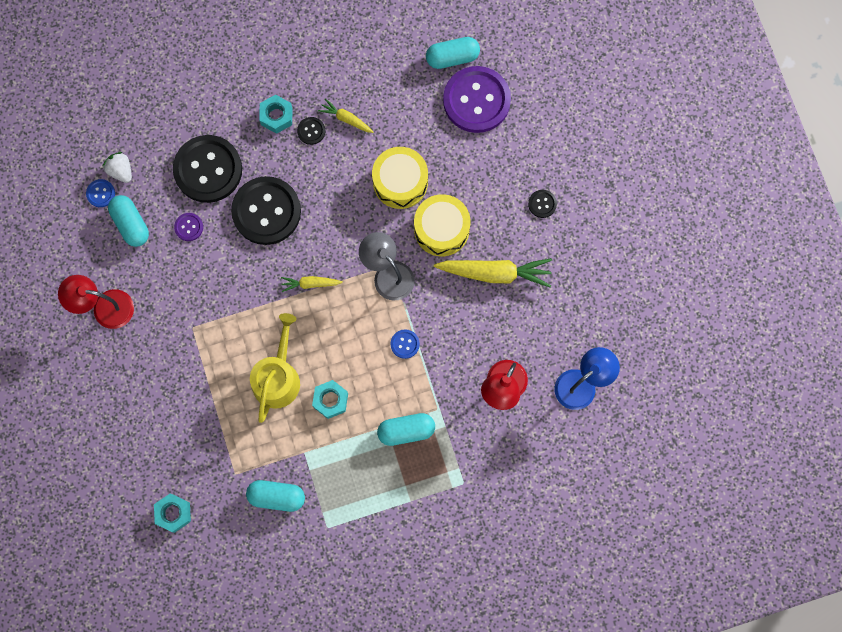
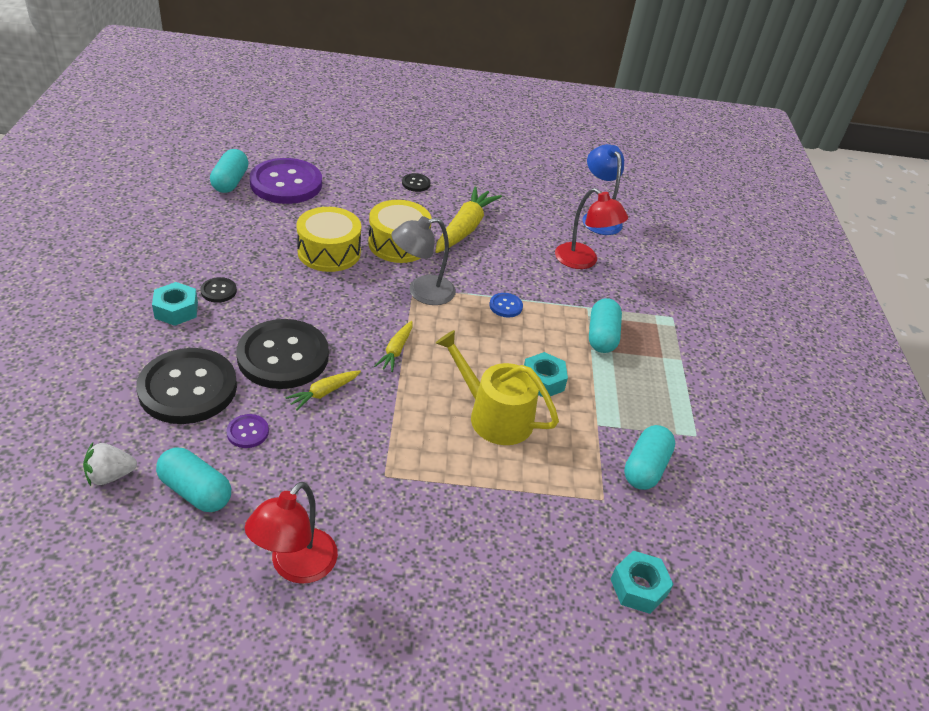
camera: 75 degrees left, 35 degrees down
(101, 193) = (122, 510): blue button -> none
(131, 224) = (195, 491): turquoise capsule -> turquoise capsule turned 45 degrees clockwise
(346, 119) = (228, 263): yellow carrot -> yellow carrot (324, 393)

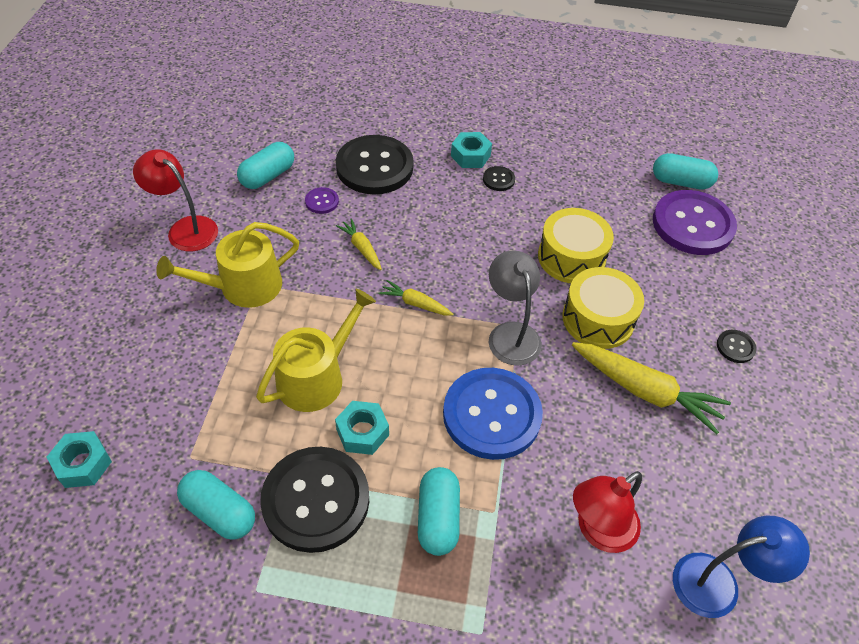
camera: 100 degrees right, 10 degrees up
(110, 475) = (291, 135): white strawberry -> none
(283, 356) = (410, 222): black button -> black button (316, 500)
(389, 490) = (242, 287): none -> yellow watering can
(505, 306) = (492, 415): blue button -> blue button, size x2.41
(602, 336) = (438, 518): turquoise capsule -> turquoise capsule turned 75 degrees clockwise

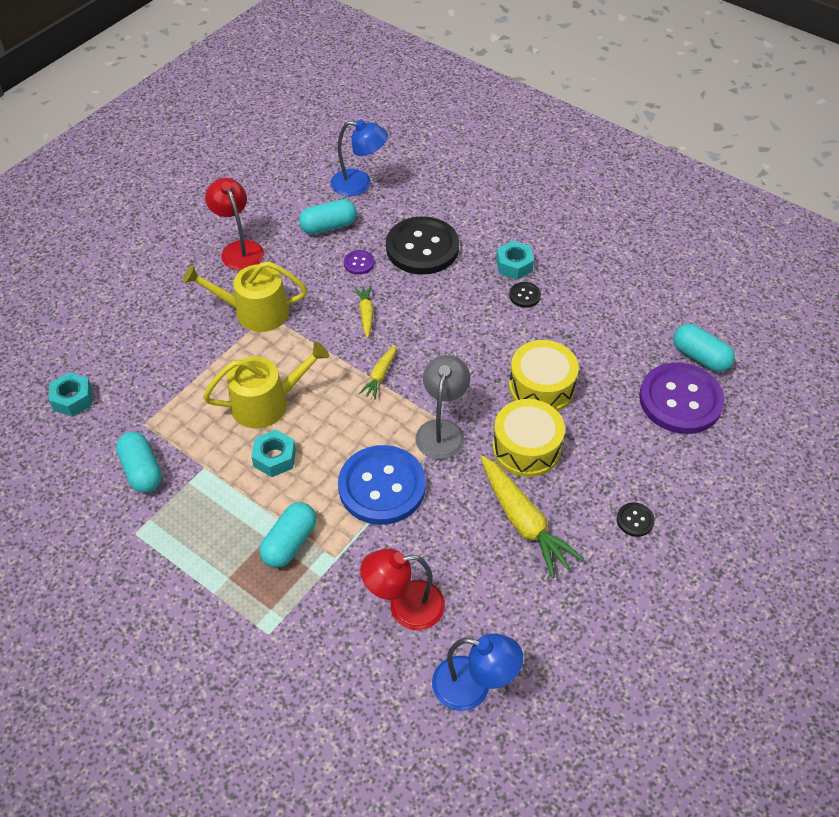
camera: 30 degrees right, 0 degrees up
(273, 127) = (359, 184): none -> blue lamp
(316, 500) = (211, 491): black button -> none
(415, 303) = (380, 376): yellow carrot -> yellow carrot turned 120 degrees counterclockwise

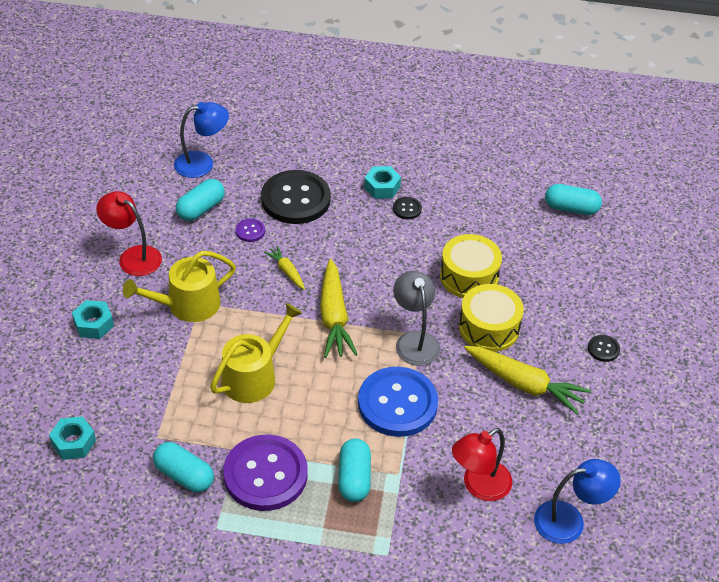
camera: 30 degrees left, 5 degrees down
(275, 458) = (293, 417): turquoise nut -> turquoise nut (94, 324)
(380, 376) = (334, 317): yellow carrot -> yellow carrot, size x1.92
(680, 400) = (578, 247): purple button -> purple button (265, 474)

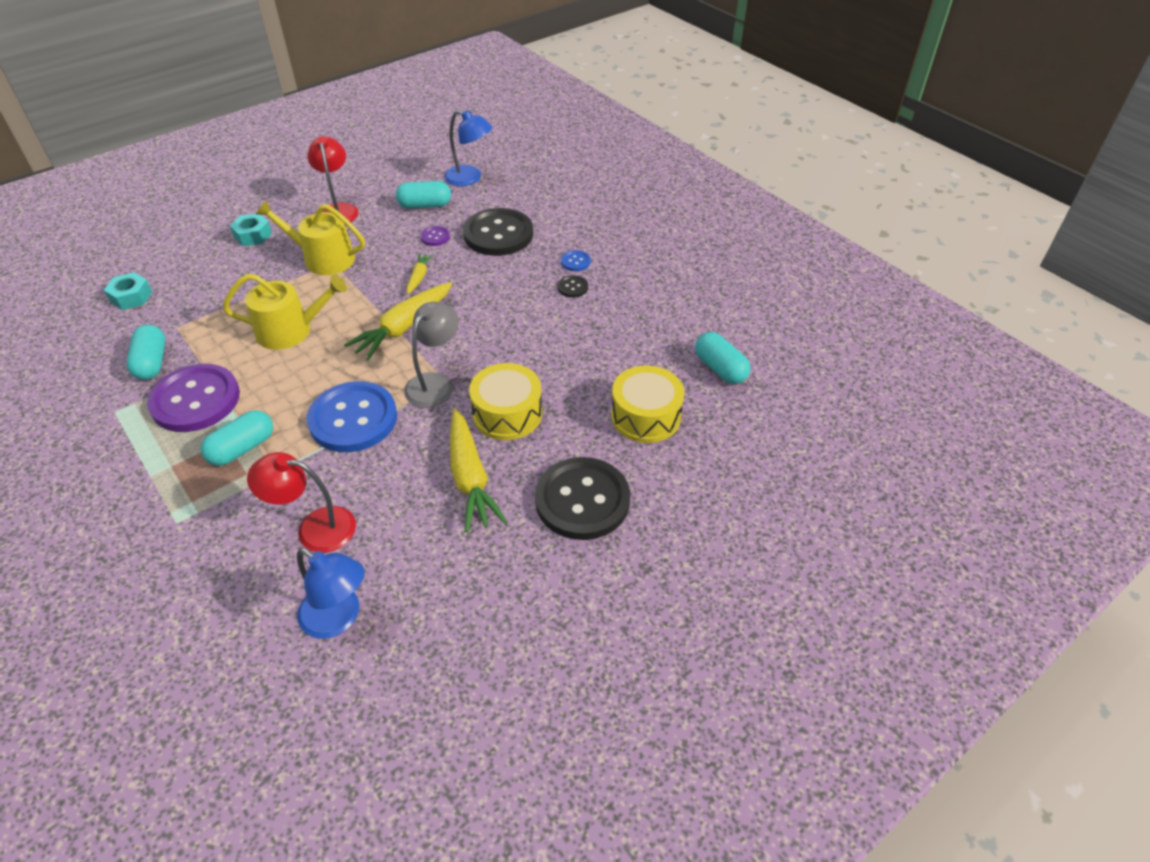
camera: 45 degrees right, 0 degrees up
(382, 187) = (575, 262): turquoise nut -> blue button
(469, 277) = (549, 365): yellow drum -> yellow drum (645, 416)
(603, 349) = (582, 500): black button -> black button, size x2.41

